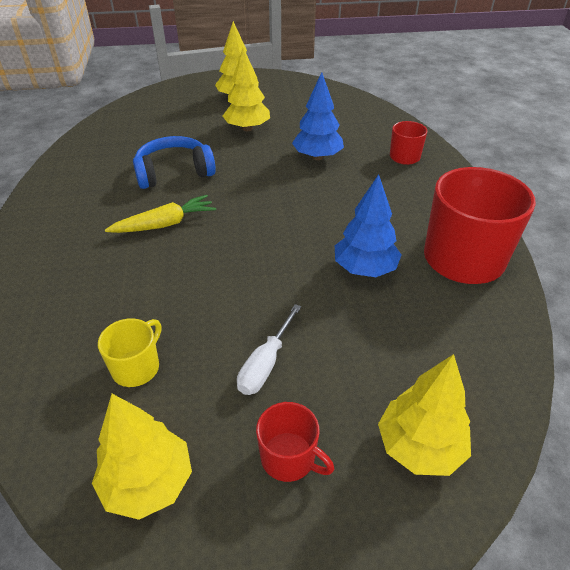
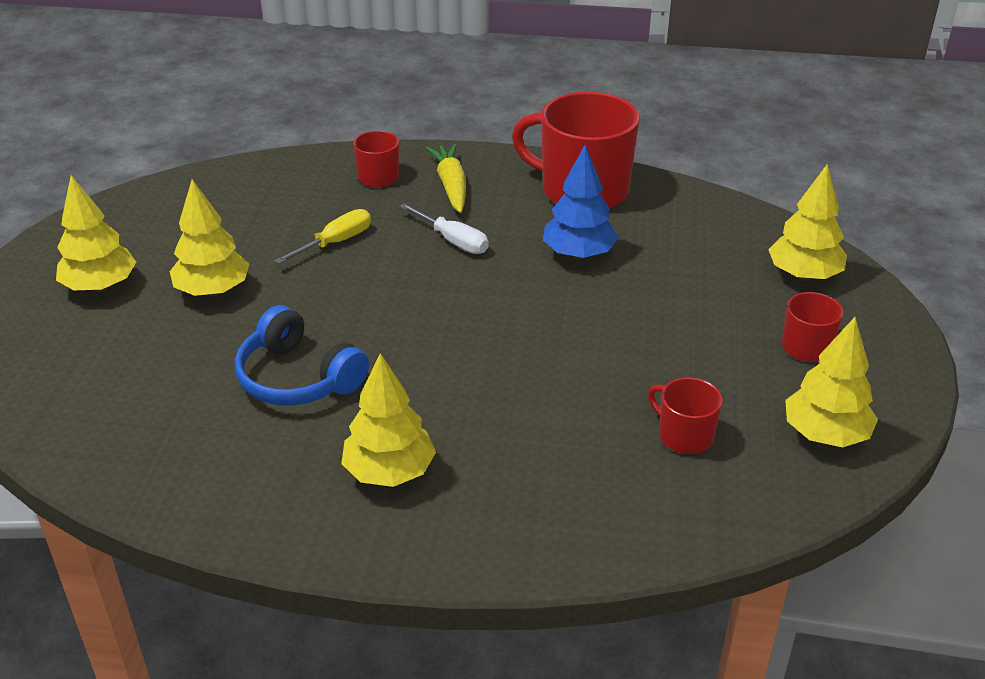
camera: 75 degrees left, 5 degrees down
(90, 223) = (389, 472): none -> yellow tree
(137, 367) = (684, 436): yellow mug -> red mug
(164, 224) = (428, 397): yellow carrot -> yellow carrot (451, 186)
(174, 172) = (298, 378): blue headphones -> blue headphones turned 45 degrees counterclockwise
(265, 364) = (699, 344): white screwdriver -> white screwdriver (453, 241)
(317, 157) = (336, 242): blue tree -> yellow screwdriver

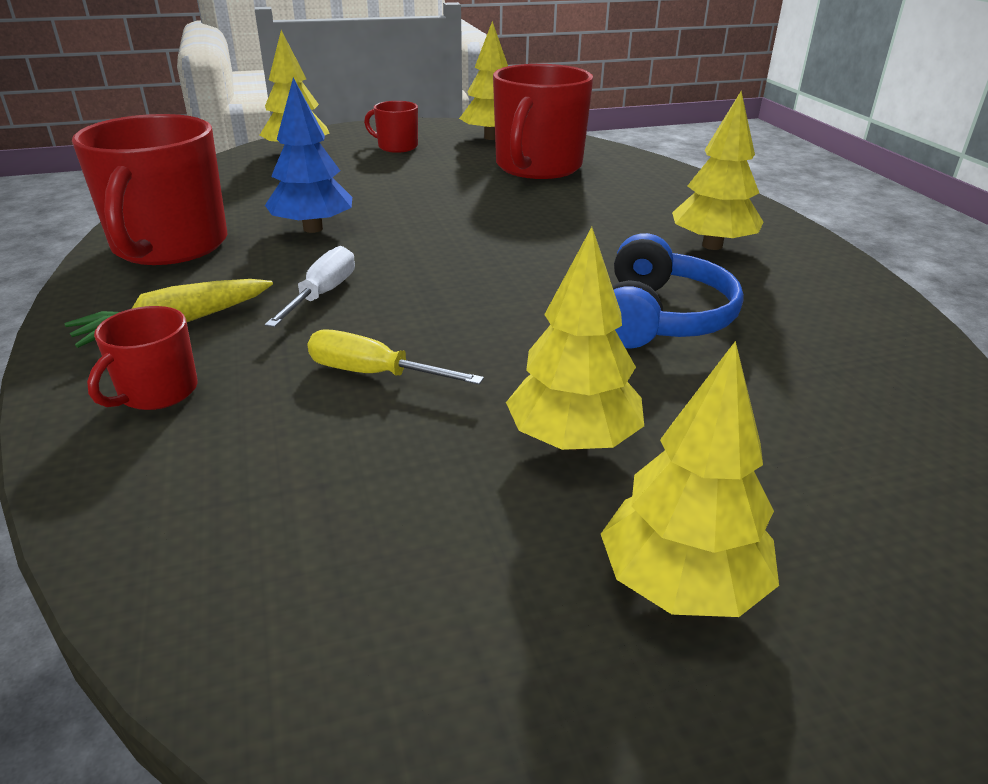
camera: 115 degrees left, 5 degrees down
(684, 436) = (537, 167): red mug -> red mug, size x2.06

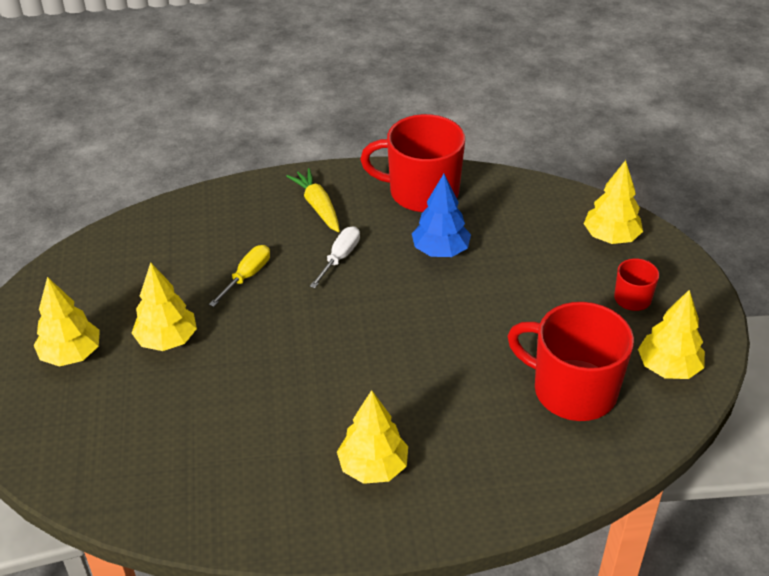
camera: 100 degrees right, 10 degrees up
(157, 392) = (255, 208): red mug -> none
(323, 294) = (340, 257): white screwdriver -> white screwdriver turned 90 degrees counterclockwise
(660, 318) = (270, 403): blue headphones -> none

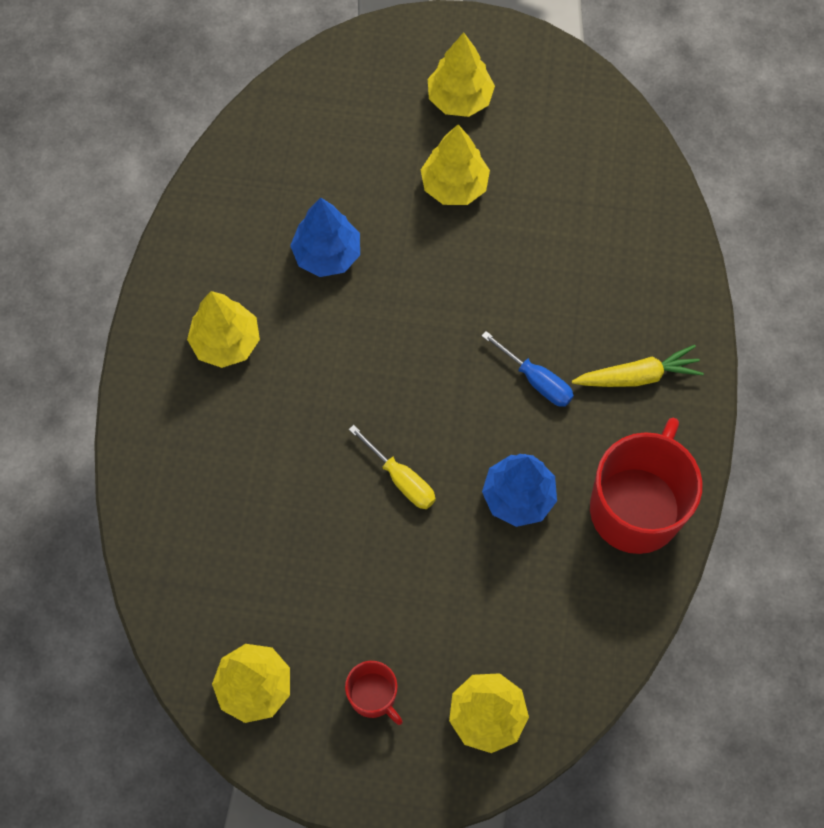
camera: 105 degrees right, 25 degrees up
(247, 276) = (532, 277): yellow screwdriver -> yellow screwdriver (402, 479)
(259, 413) = (327, 254): none -> blue tree
(340, 257) = (537, 381): white screwdriver -> blue screwdriver
(572, 390) = (257, 567): red mug -> none

